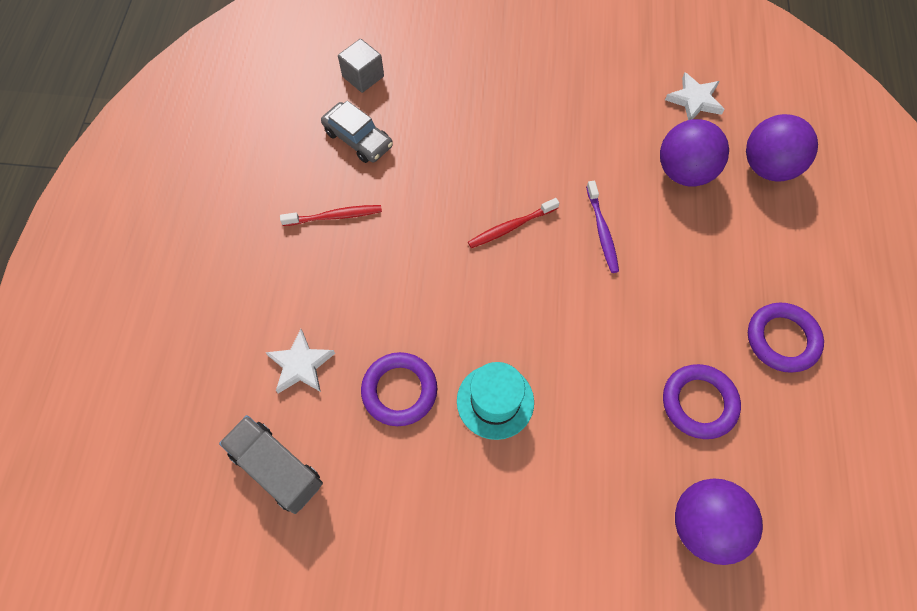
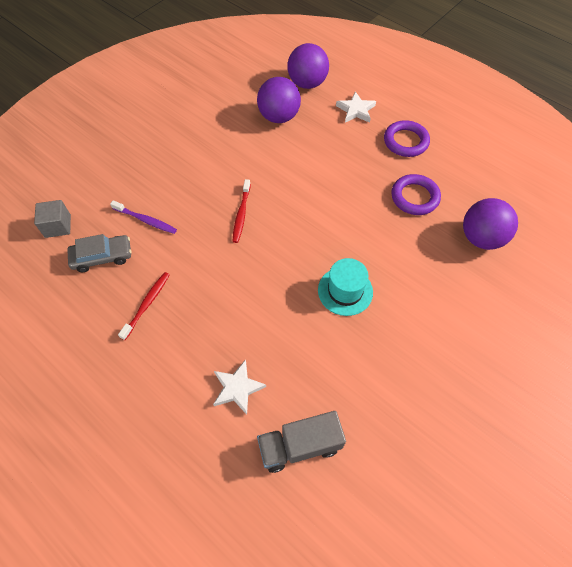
camera: 55 degrees left, 5 degrees down
(399, 391) = (300, 339): purple ring -> none
(602, 231) = (282, 174): purple toothbrush -> purple toothbrush (146, 220)
(694, 100) = (240, 84): white star -> white star (356, 110)

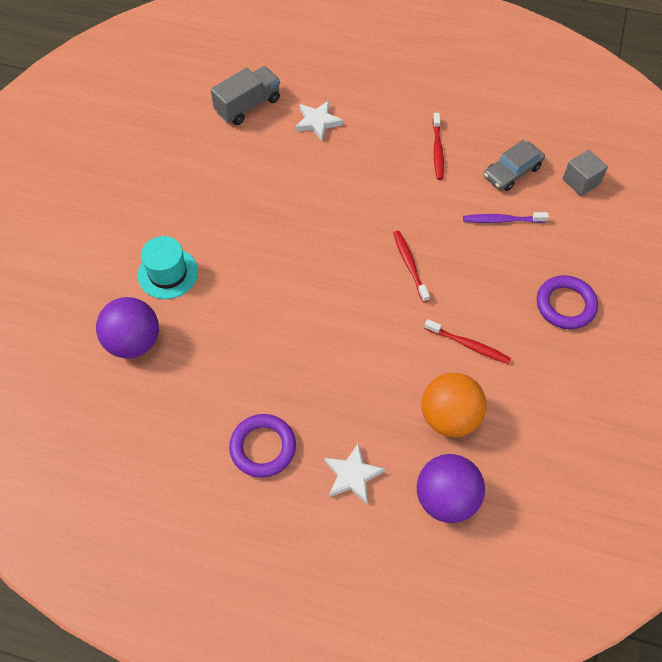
camera: 155 degrees right, 0 degrees up
(238, 148) = (468, 345): none -> red toothbrush
(279, 117) = (449, 417): purple ball -> orange ball
(345, 291) = (262, 229): turquoise hat -> turquoise hat (168, 273)
(414, 197) = (225, 365): purple ring -> purple ring (565, 305)

